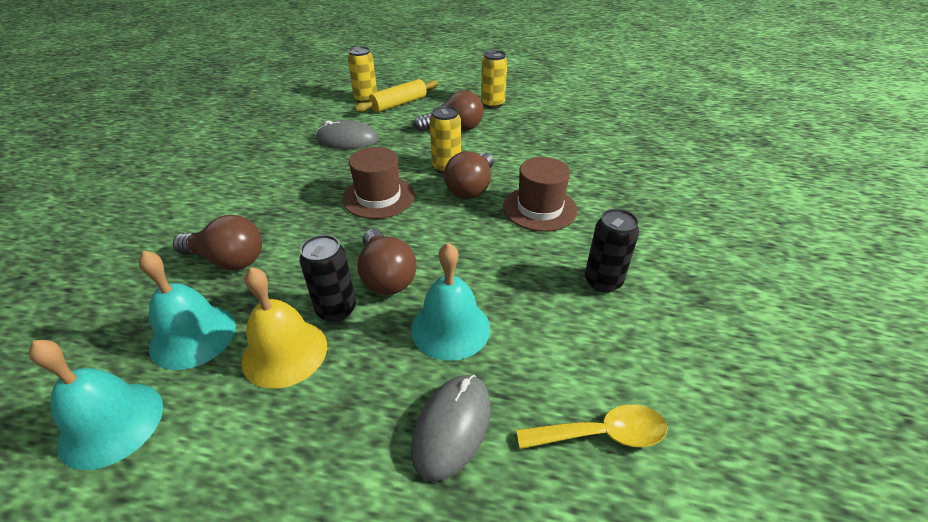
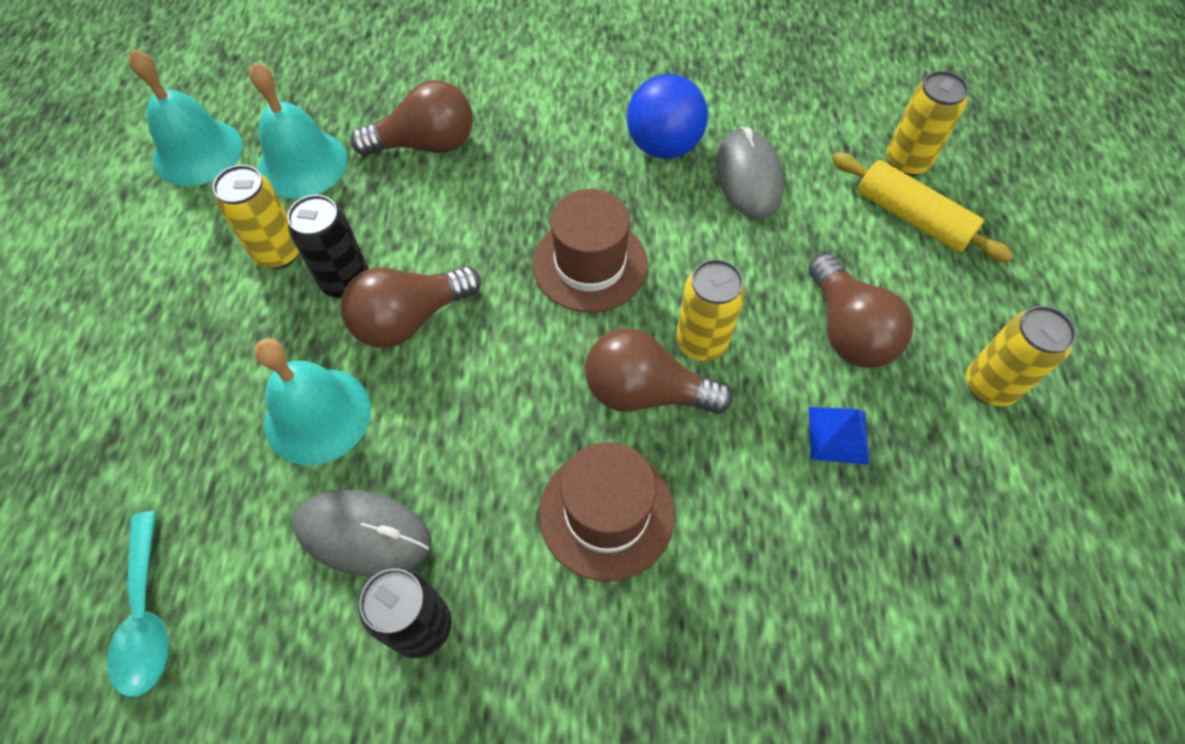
camera: 80 degrees right, 20 degrees up
(228, 260) = (426, 144): brown light bulb -> brown light bulb turned 105 degrees counterclockwise
(285, 352) = (279, 252): yellow bell -> yellow can
(306, 162) = (663, 146): none -> blue ball
(452, 427) = (170, 442): grey mouse -> grey mouse (363, 533)
(508, 140) = (838, 435): none -> blue pyramid
(602, 434) = (146, 616): yellow spoon -> turquoise spoon

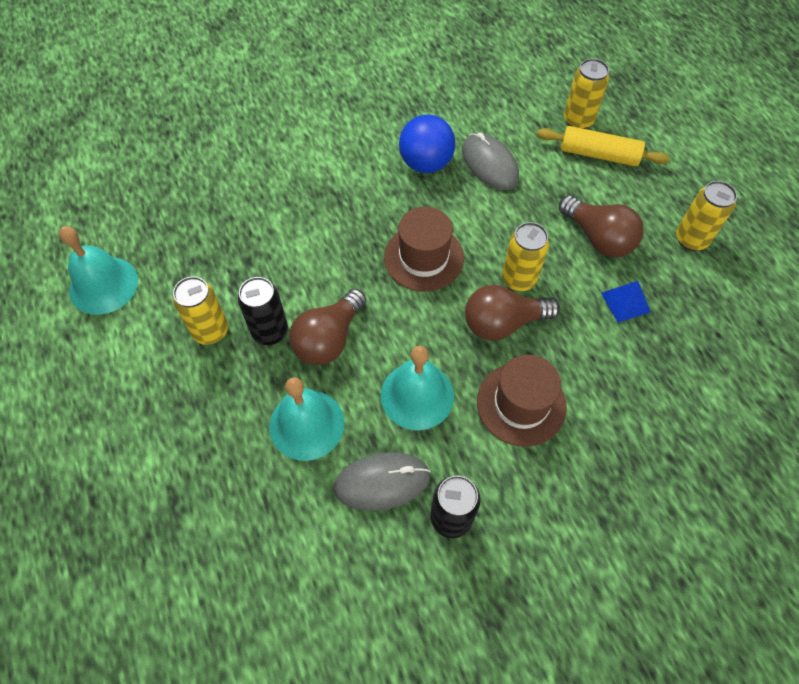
camera: 25 degrees left, 0 degrees up
(146, 616) = (275, 594): turquoise spoon -> none
(302, 164) = (188, 264): turquoise bell -> turquoise bell (417, 395)
(426, 144) = (267, 219): brown light bulb -> none

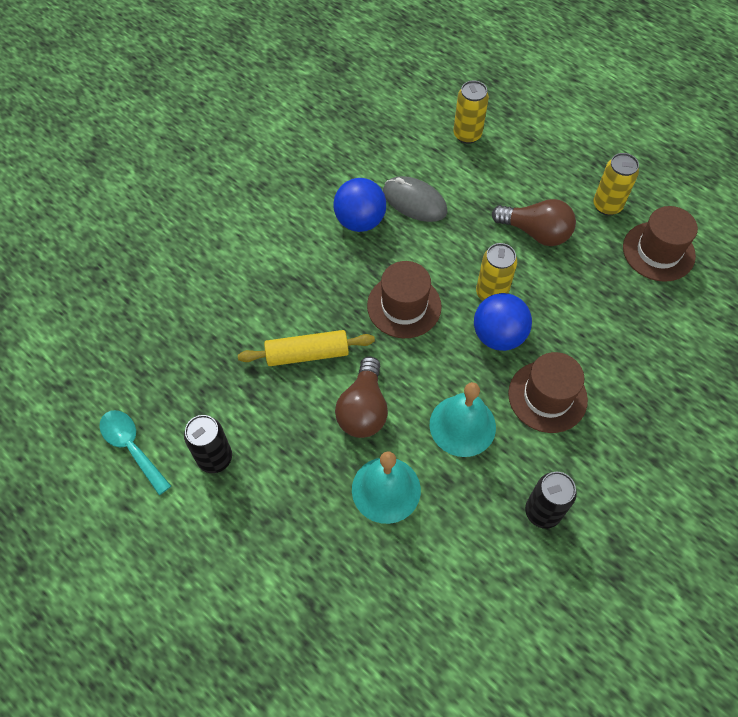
camera: 25 degrees left, 0 degrees up
(103, 285) = (132, 447): turquoise bell -> turquoise spoon
(211, 331) = (256, 446): yellow can -> none
(270, 331) = (309, 425): black can -> black can (215, 458)
(382, 482) = (473, 508): grey mouse -> none
(503, 323) = (498, 335): brown light bulb -> blue ball
(599, 154) = (499, 159): yellow rolling pin -> yellow rolling pin (307, 354)
(625, 302) = (583, 278): blue pyramid -> none
(725, 306) = (658, 251): none -> brown hat

